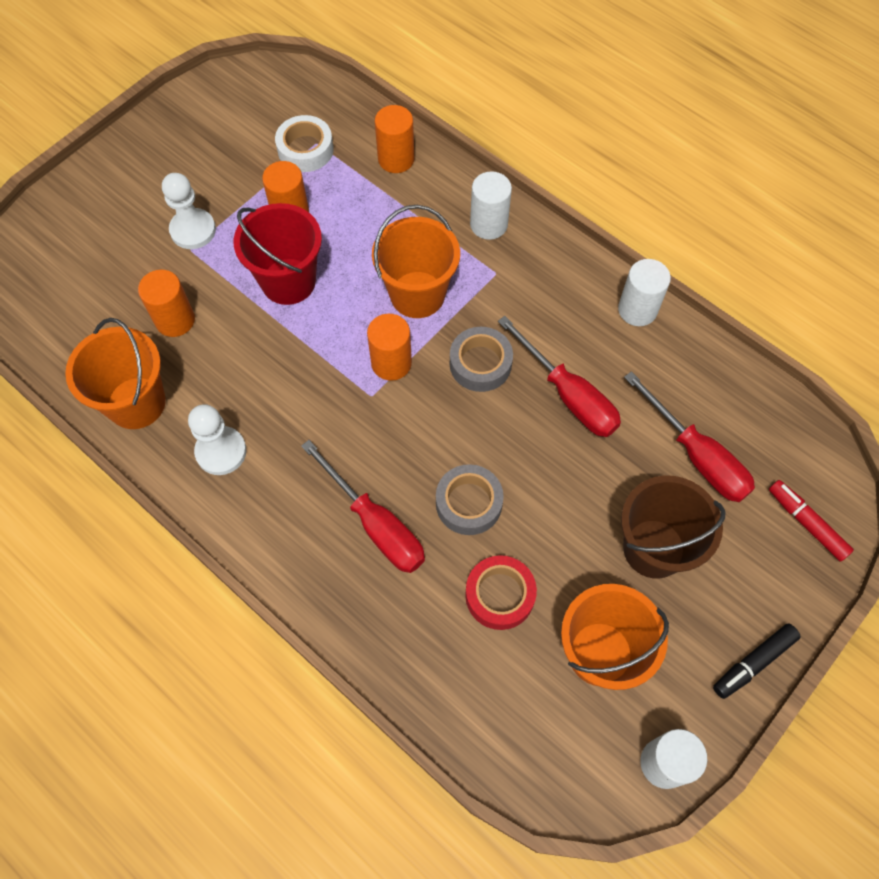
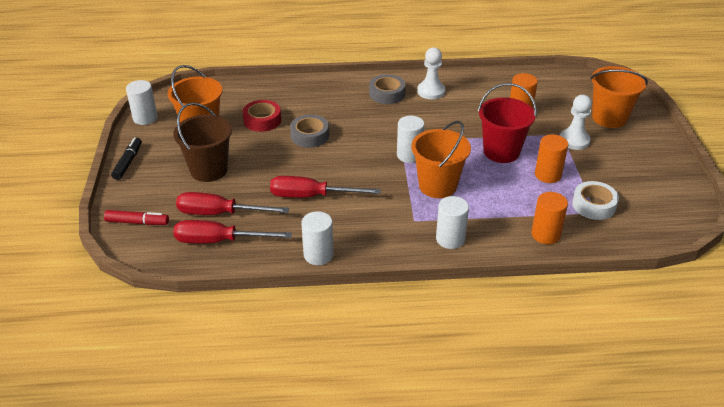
camera: 135 degrees right, 25 degrees down
(136, 403) = (486, 83): orange bucket -> orange bucket (609, 118)
(375, 524) = (339, 109): red screwdriver -> red screwdriver (219, 241)
(391, 363) = (409, 155): orange cylinder -> white cylinder
(480, 364) = (369, 180): grey tape -> grey tape (387, 94)

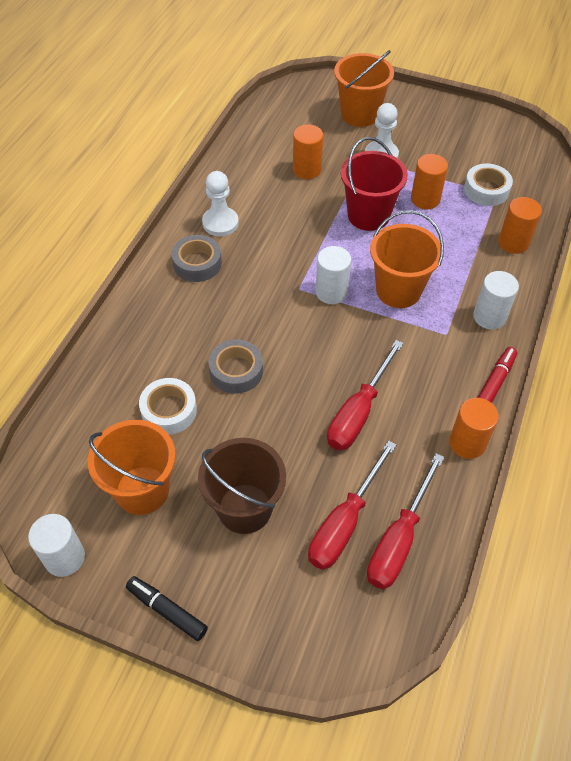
camera: 65 degrees left, 15 degrees up
(137, 222) = (315, 631): red marker -> red marker (495, 382)
(262, 120) = (169, 410): red tape -> white tape
(318, 255) = (467, 443): white cylinder -> orange cylinder

